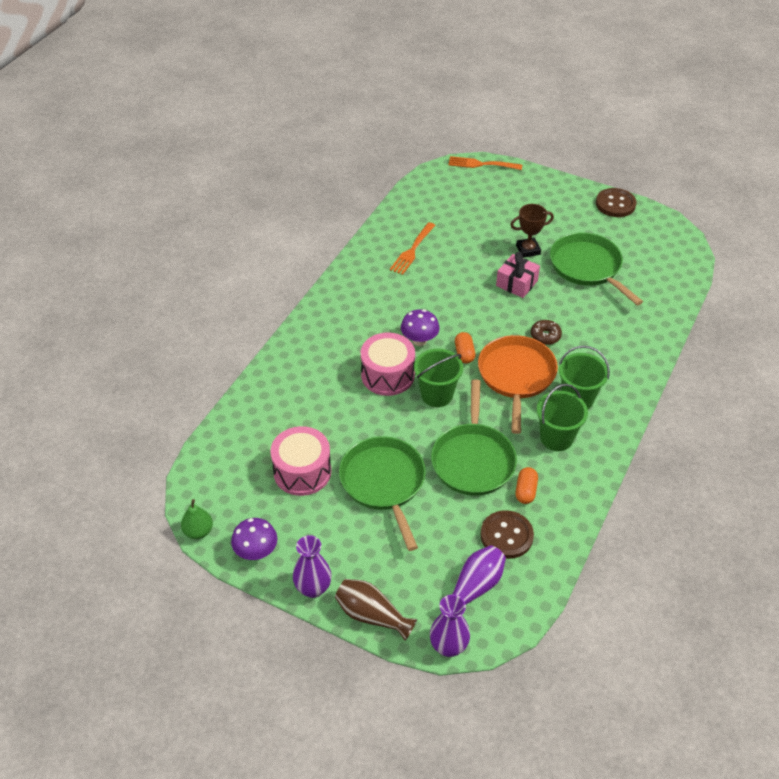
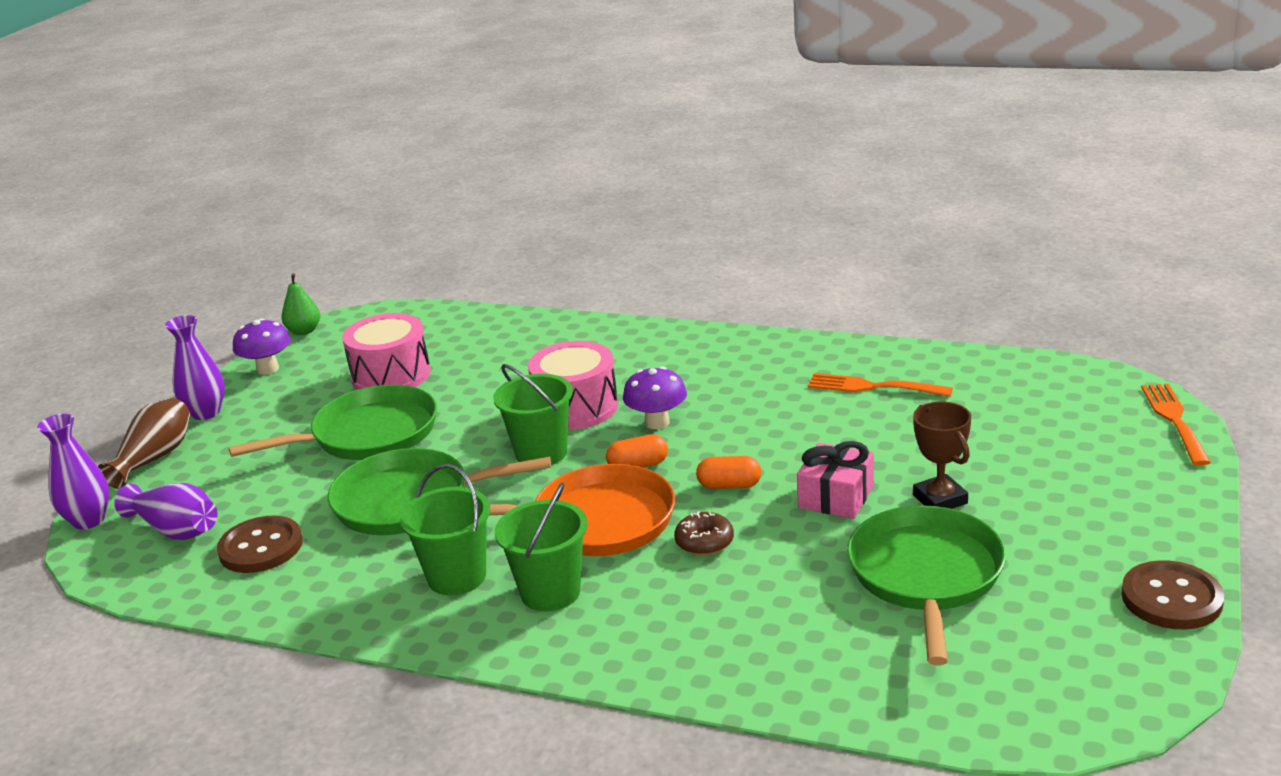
camera: 85 degrees right, 20 degrees down
(525, 491) = (345, 556): orange capsule -> orange capsule (729, 485)
(587, 267) = (925, 575): green pan -> green pan turned 45 degrees counterclockwise

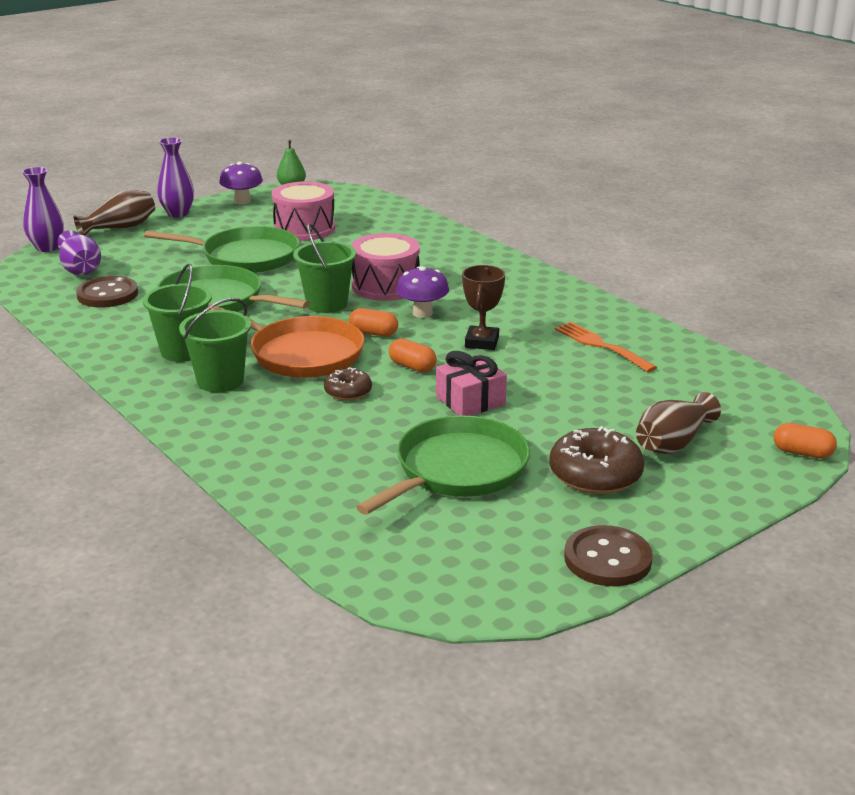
camera: 30 degrees right, 0 degrees up
(940, 499) = (539, 431): brown trophy -> brown trophy (481, 342)
(1048, 521) = (595, 475): none -> brown donut
(1065, 458) = (673, 443): none -> brown vase
(1174, 420) = (802, 453): orange fork -> orange capsule

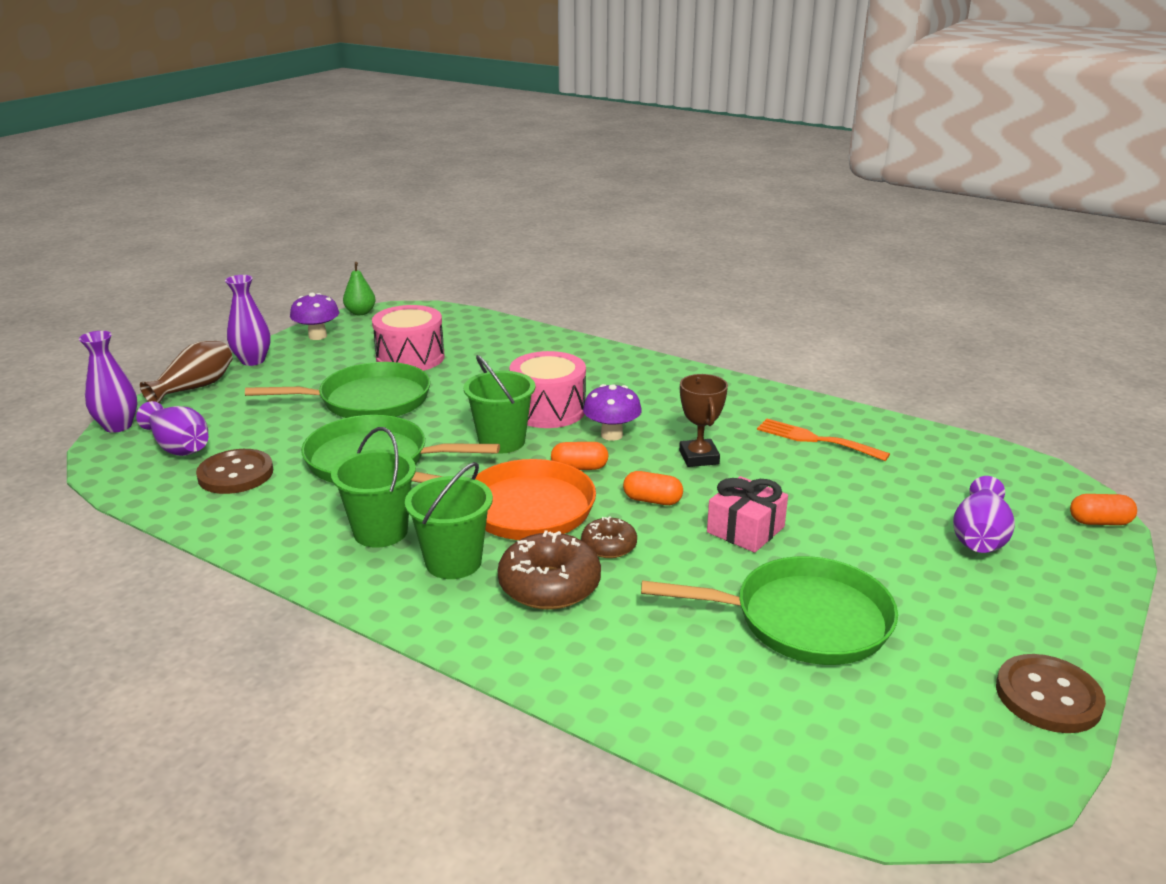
camera: 20 degrees left, 0 degrees up
(457, 470) = (804, 620): green pan -> green pan turned 75 degrees clockwise
(595, 475) = (943, 592): brown donut -> brown donut (549, 585)
(673, 443) = (979, 537): brown vase -> purple vase

